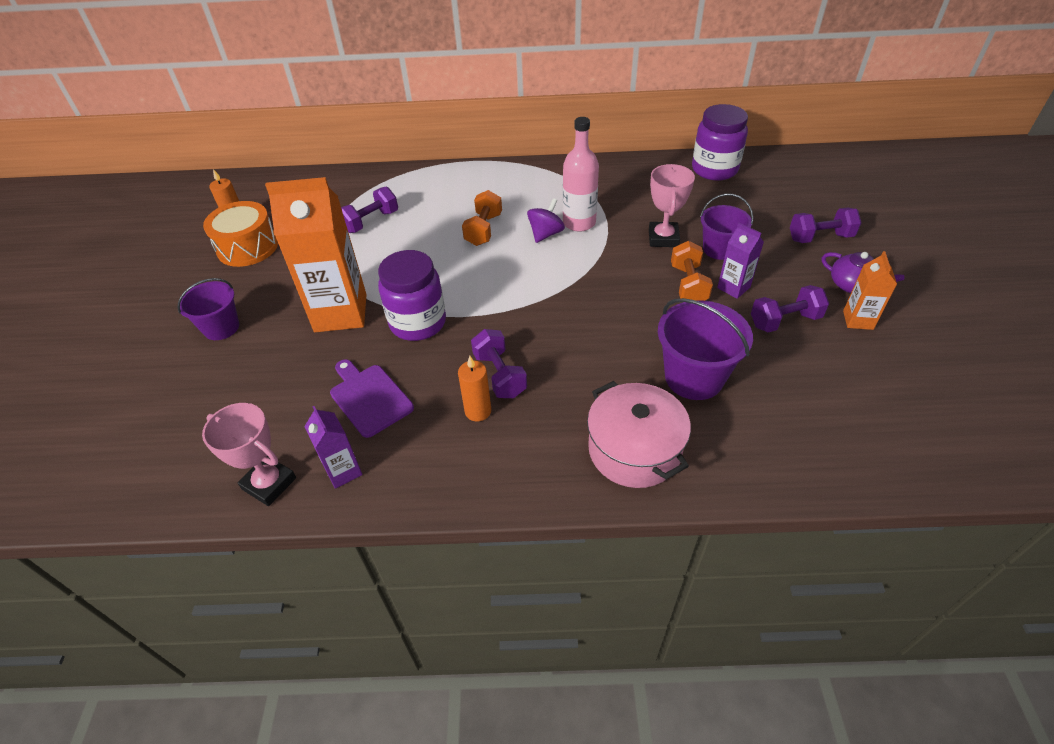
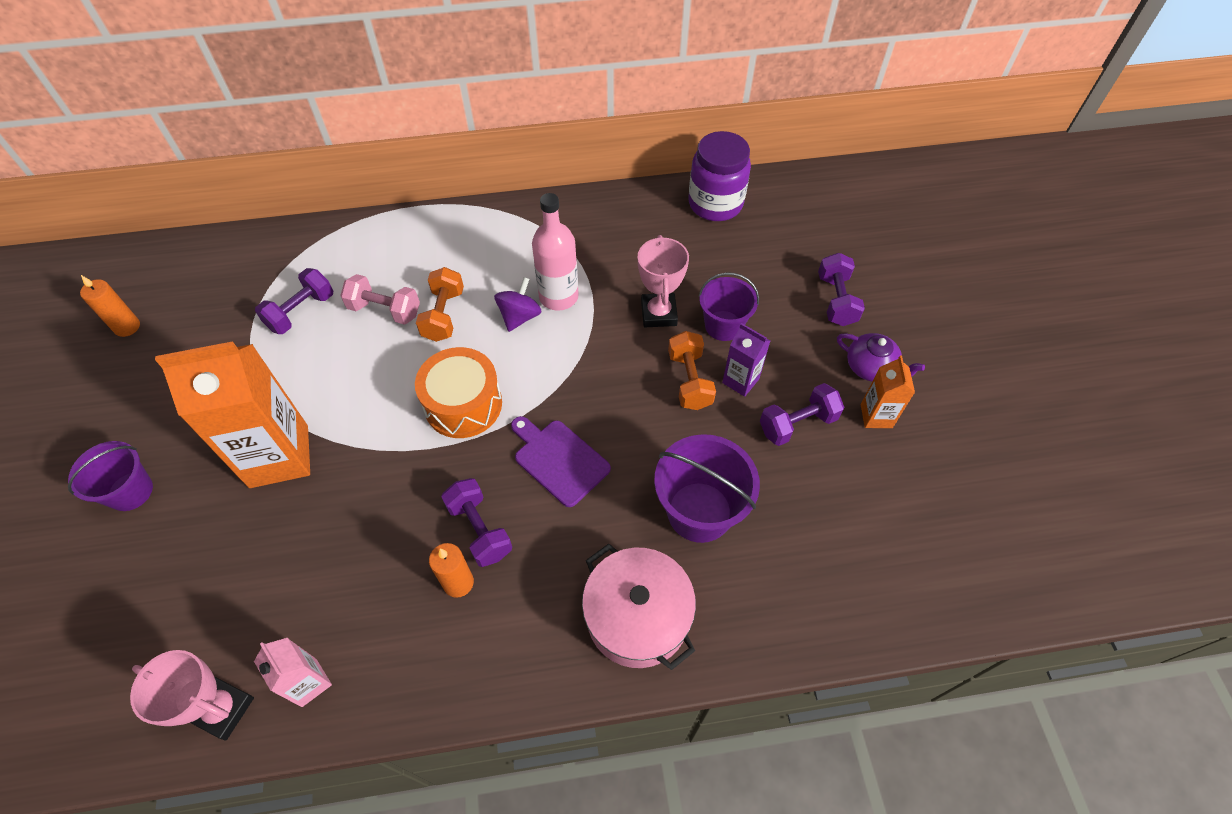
camera: 10 degrees left, 10 degrees up
(248, 247) = (146, 363): orange drum -> orange drum (463, 404)
(343, 471) = (309, 682): purple carton -> pink carton
(369, 398) = (328, 577): purple cutting board -> purple cutting board (559, 460)
(418, 323) = (376, 463): purple jar -> none
(437, 224) = (385, 310): none -> pink dumbbell
(820, 237) = (836, 300): purple dumbbell -> purple dumbbell turned 75 degrees counterclockwise

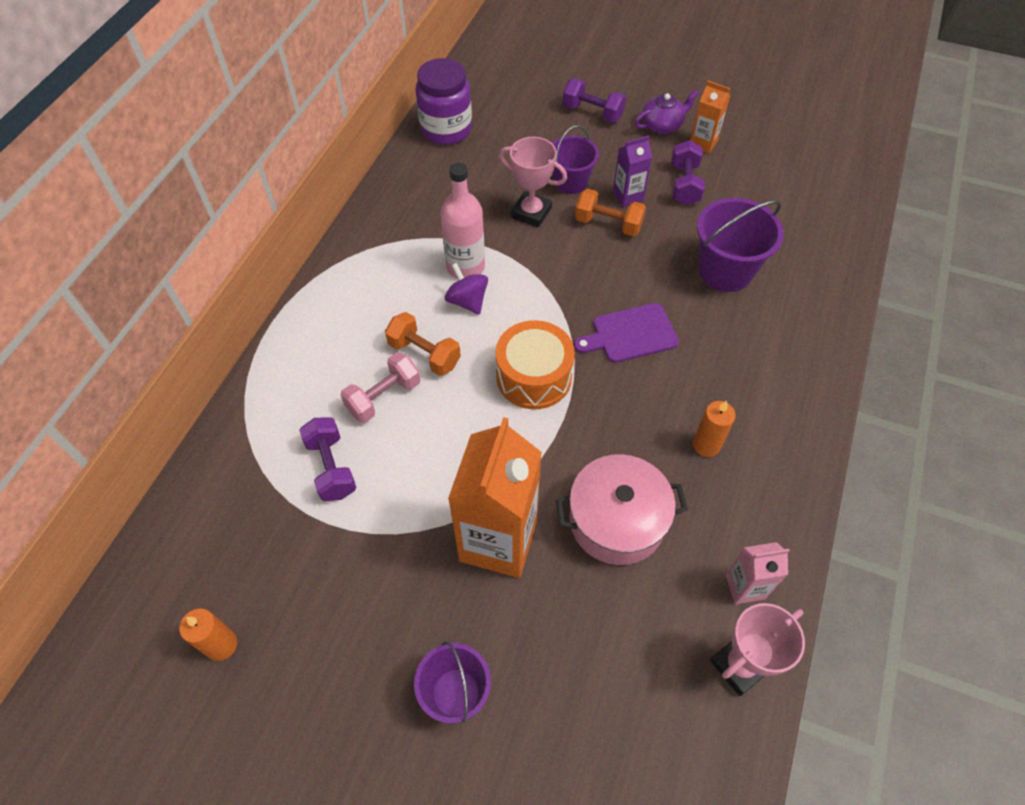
camera: 60 degrees left, 0 degrees up
(479, 530) = (665, 412): purple dumbbell -> none
(637, 616) = (790, 343): pink pot -> pink pot (616, 520)

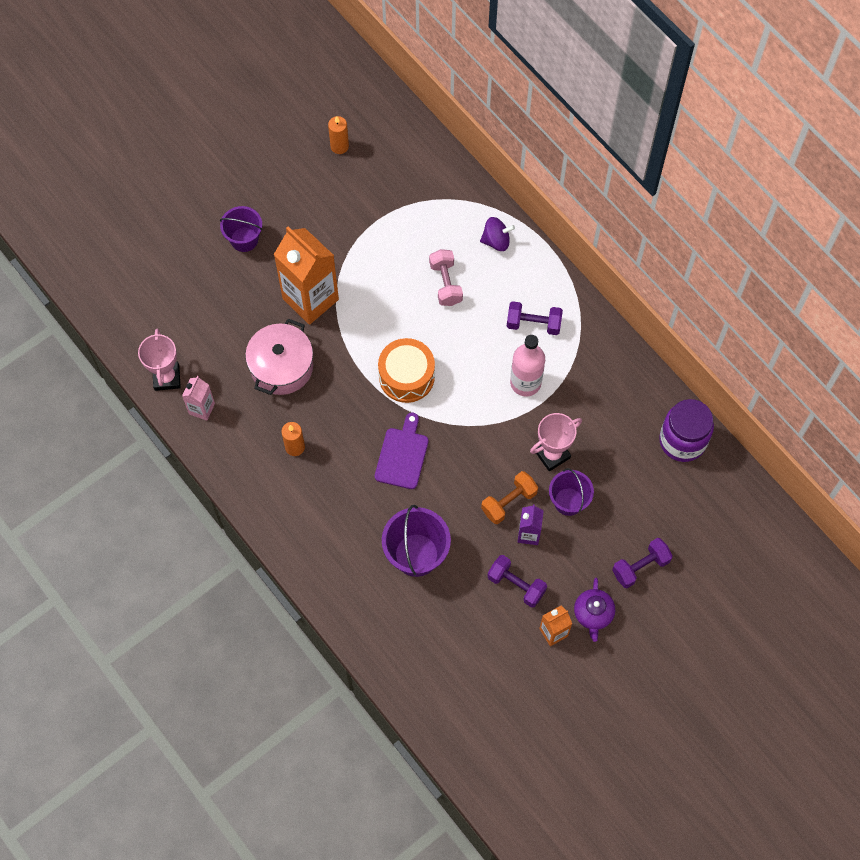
camera: 120 degrees right, 10 degrees up
(331, 467) = (413, 235): purple dumbbell -> purple dumbbell (533, 324)
(424, 354) = (464, 321): orange dumbbell -> none
(467, 301) = (493, 368): purple spinning top -> purple spinning top (496, 241)

